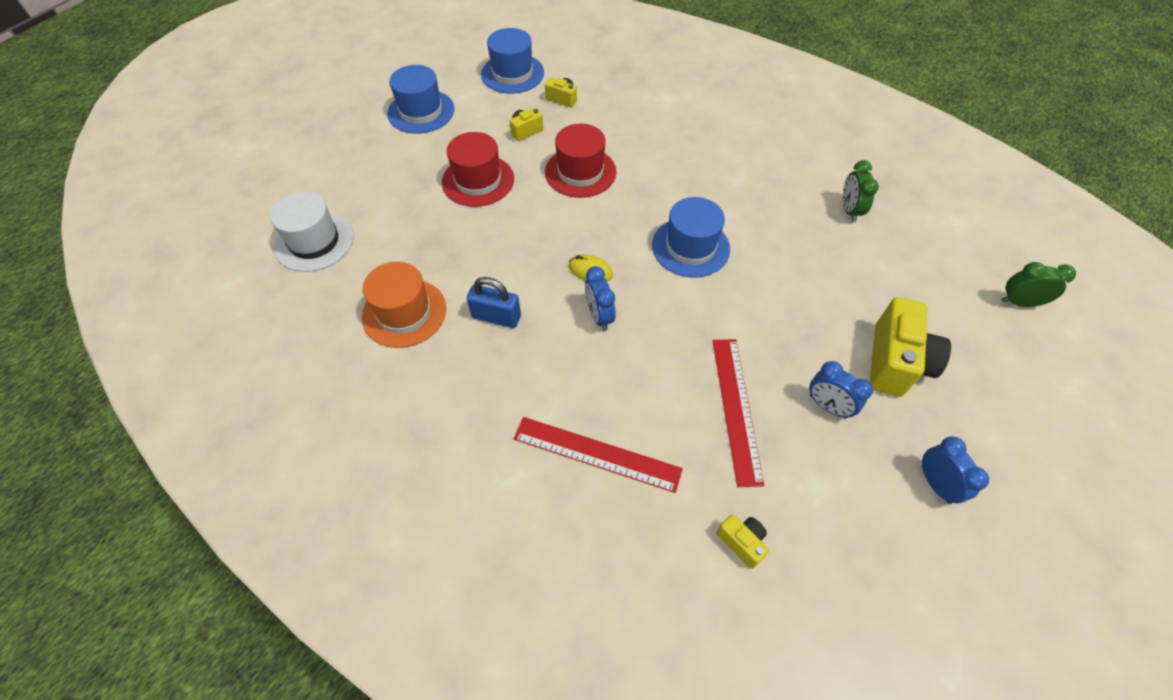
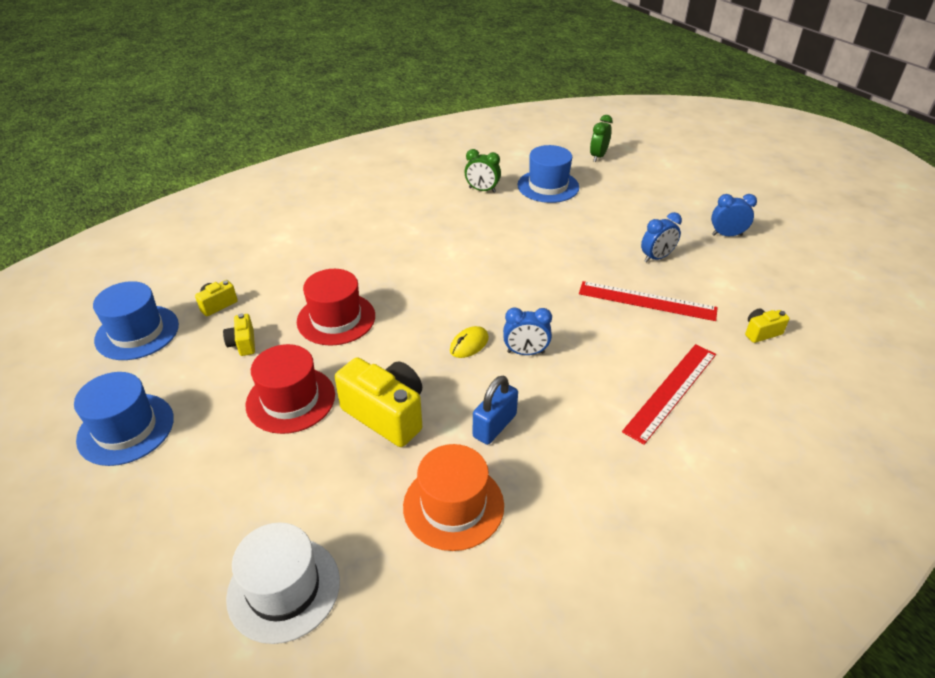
camera: 70 degrees left, 15 degrees down
(690, 247) = (474, 277): blue hat -> blue hat (548, 186)
(895, 362) = (629, 218): yellow camera -> yellow camera (386, 414)

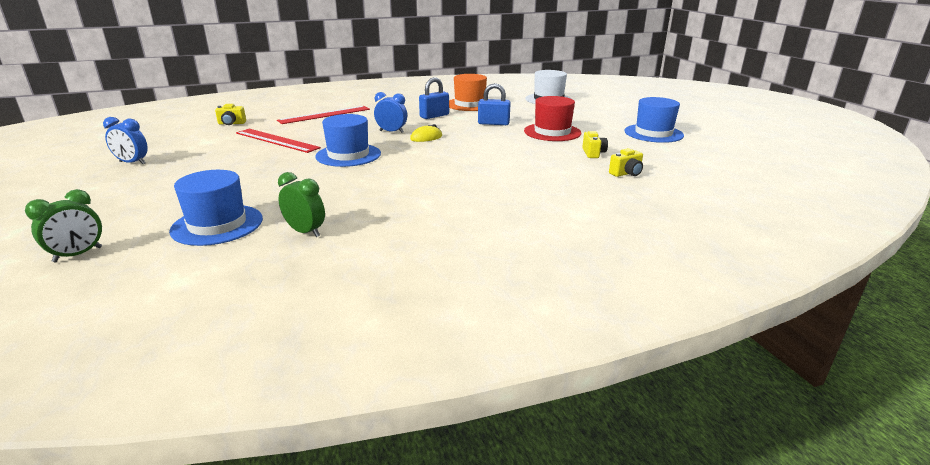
camera: 165 degrees left, 15 degrees down
(137, 332) = (686, 166): blue hat -> blue hat (348, 155)
(336, 319) = (520, 156): red hat -> none
(386, 414) = (493, 123): yellow camera -> blue padlock
(656, 257) = (223, 157): blue clock -> none

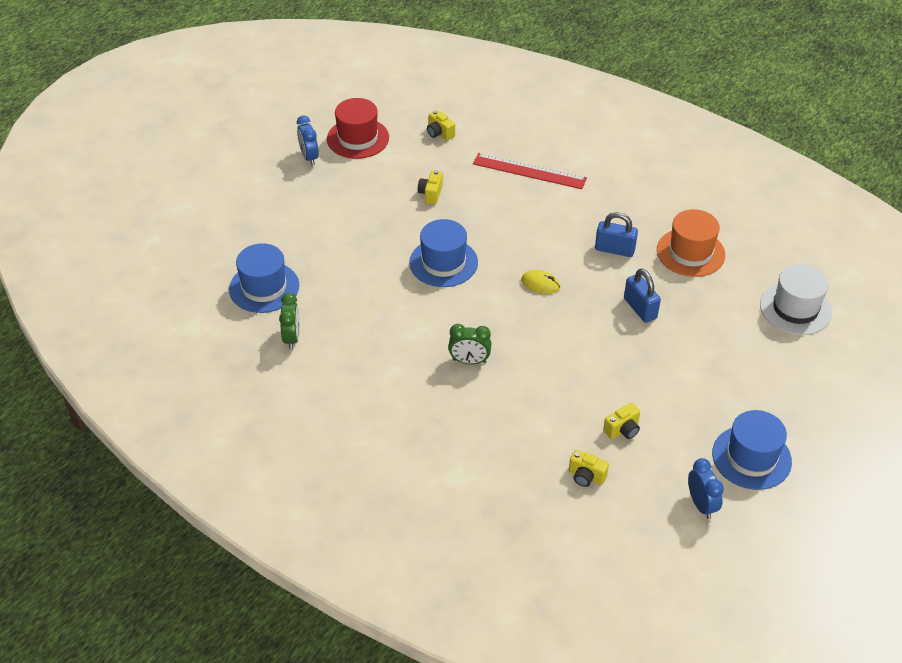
camera: 55 degrees right, 20 degrees up
(78, 255) = (182, 260): green clock -> green clock (469, 361)
(276, 140) = (431, 194): red ruler -> yellow camera
(391, 132) = (531, 250): blue clock -> blue clock (701, 505)
(552, 132) = (661, 369): red hat -> red hat (358, 138)

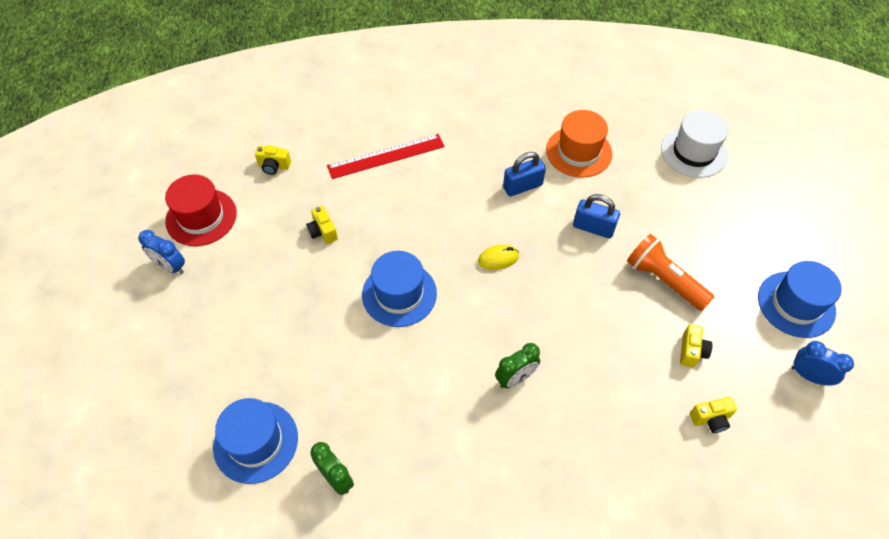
camera: 40 degrees left, 10 degrees up
(656, 375) = (664, 280): none -> orange flashlight

